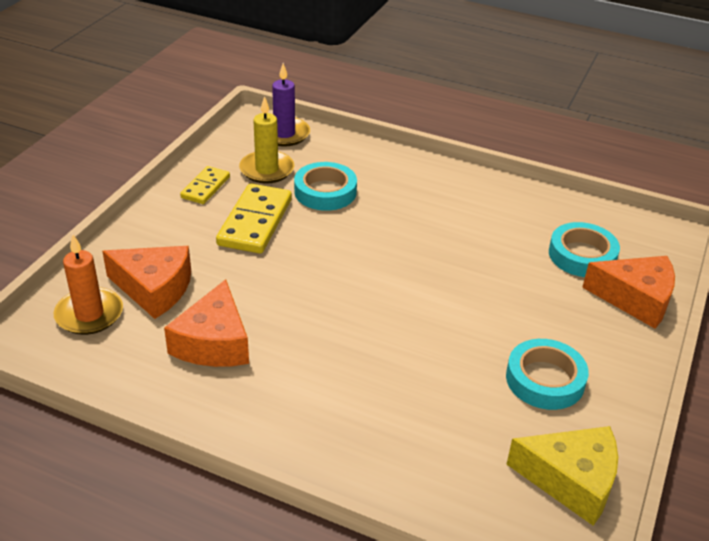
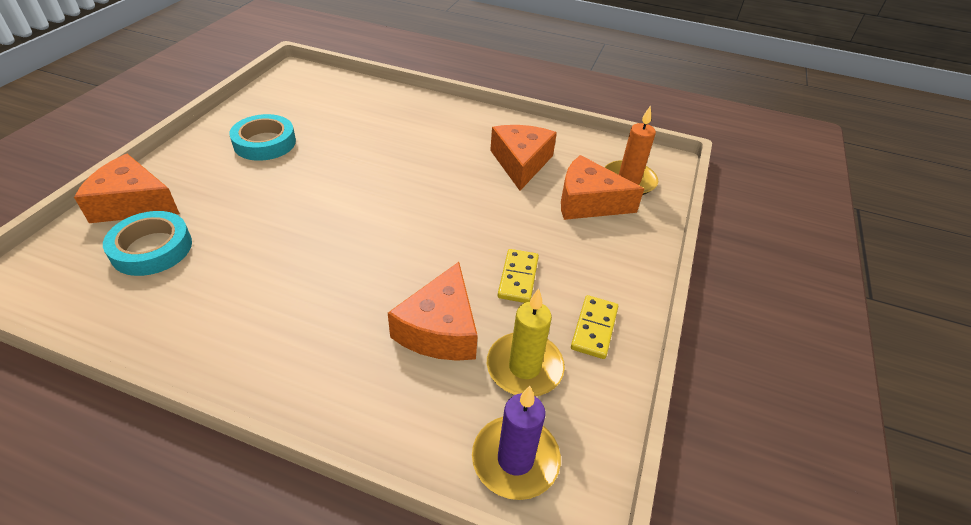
camera: 175 degrees right, 5 degrees up
(255, 222) = (518, 278): yellow domino -> yellow domino, size x0.59
(325, 192) = (440, 329): turquoise tape -> orange cheese
(571, 481) = (279, 95): yellow cheese -> none

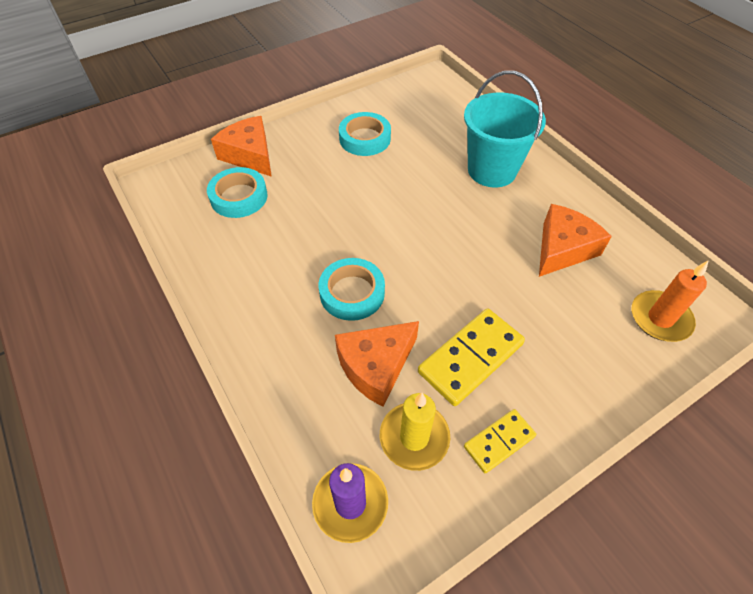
camera: 40 degrees right, 10 degrees up
(363, 279) = (352, 293): none -> turquoise tape
(413, 127) = (492, 170): none -> turquoise bucket
(518, 278) = (471, 358): yellow domino -> yellow domino, size x1.69
(588, 202) = (596, 320): orange cheese -> none

